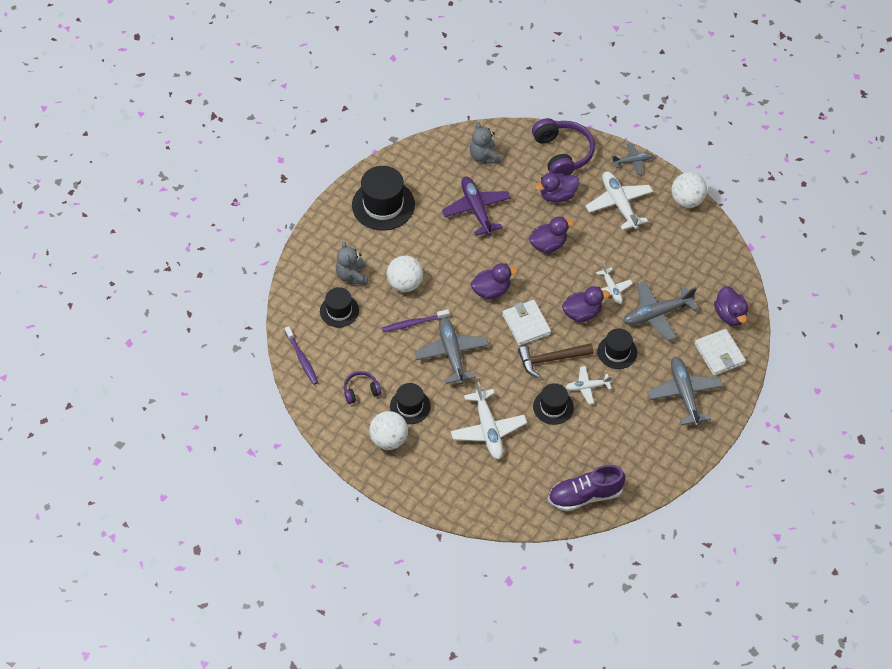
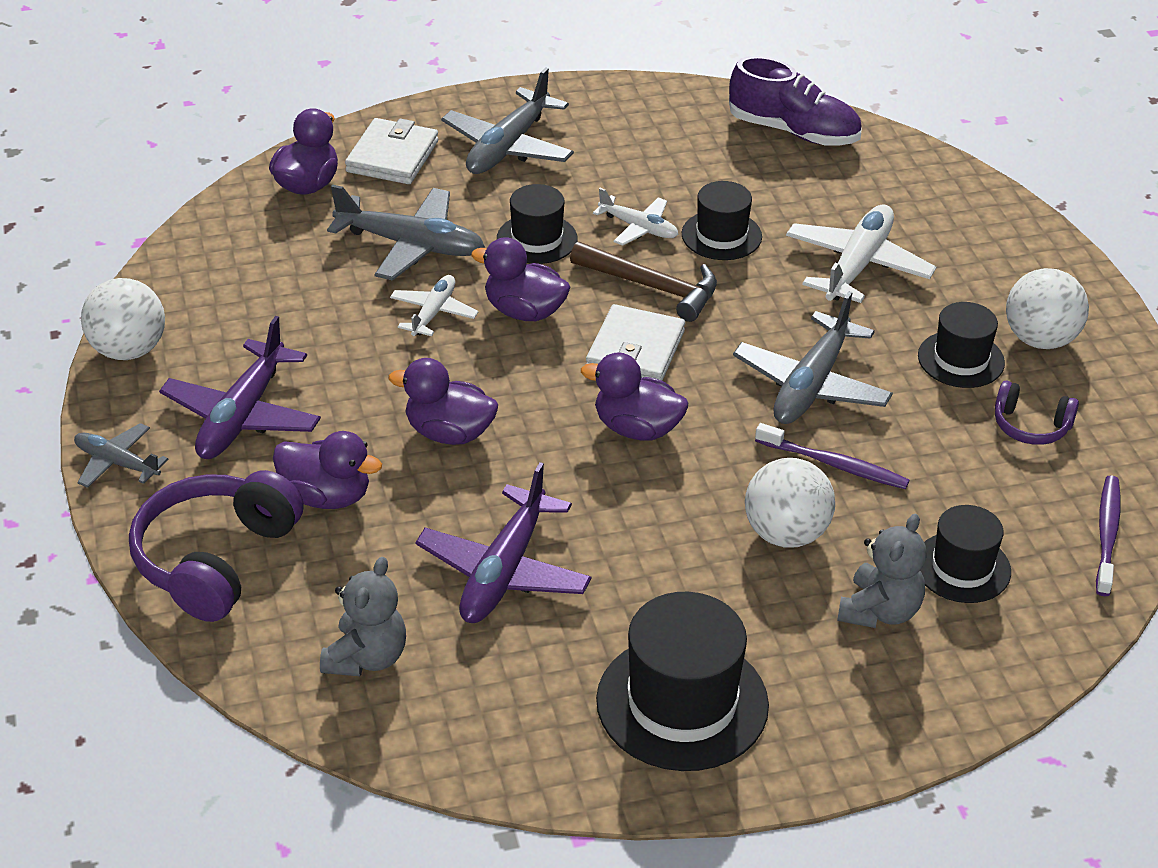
camera: 140 degrees left, 15 degrees down
(619, 204) = (242, 416): white plane -> purple plane

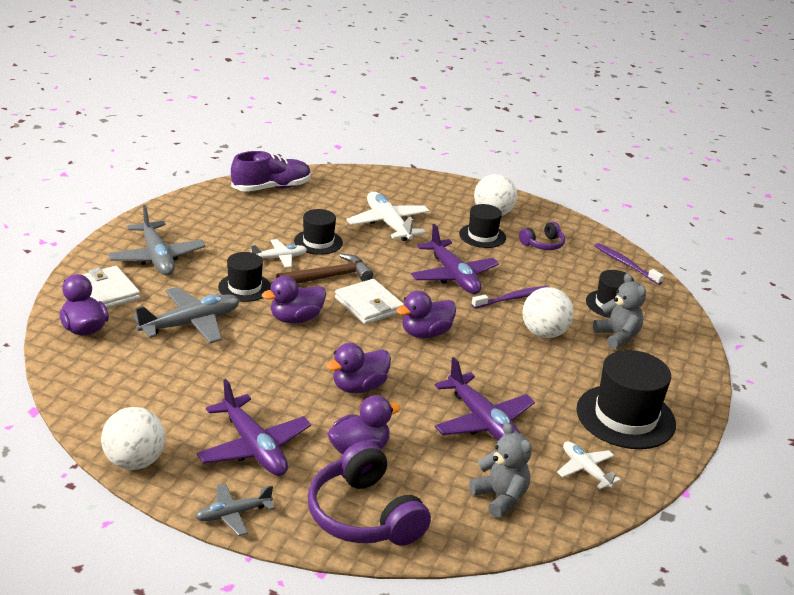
camera: 55 degrees left, 10 degrees down
(433, 312) = (257, 344): white plane -> white plane (585, 469)
(811, 385) = (453, 276): grey plane -> purple plane

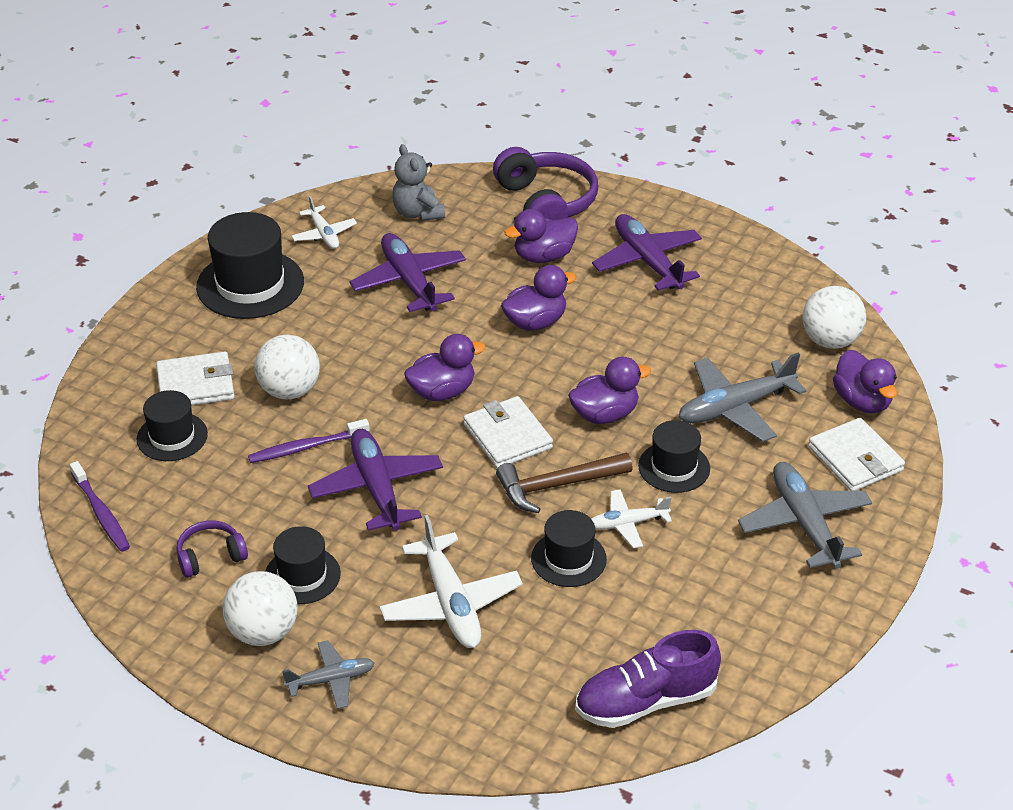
camera: 170 degrees left, 10 degrees up
(135, 462) = (759, 251): white ball -> white ball (830, 341)
(233, 514) = (662, 206): grey plane -> grey plane (331, 680)
(617, 337) = (196, 385): grey teddy bear -> white wallet

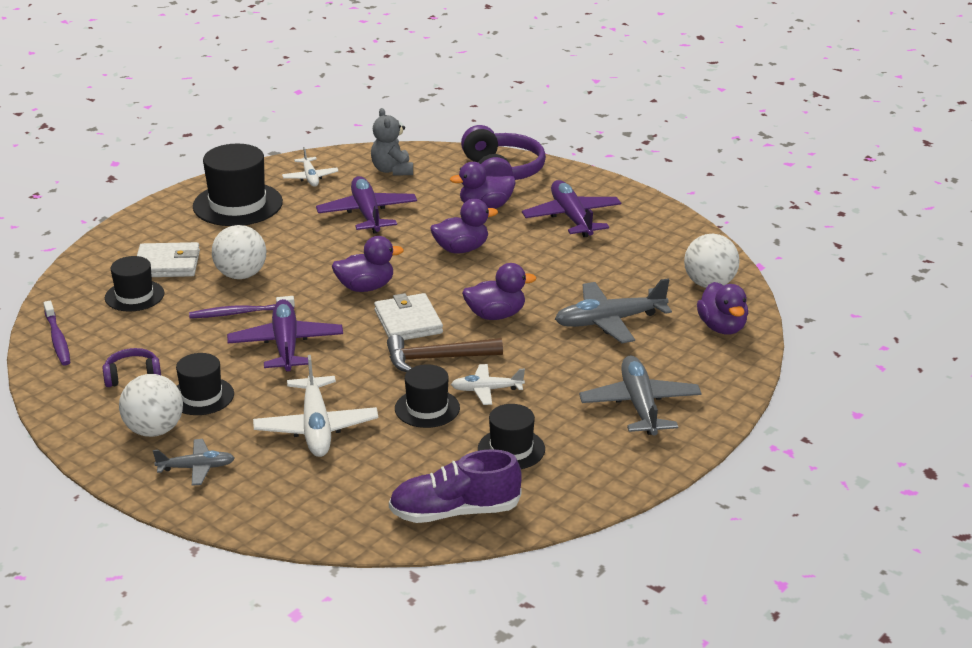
camera: 10 degrees right, 10 degrees down
(674, 467) = (541, 356): black hat -> black hat (511, 449)
(855, 459) = (701, 366): white wallet -> none

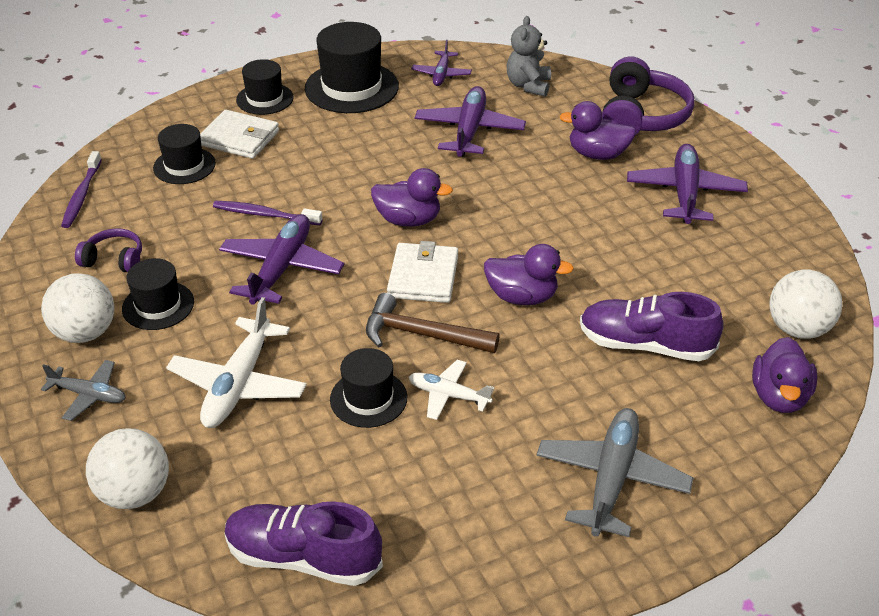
camera: 25 degrees right, 10 degrees up
(241, 275) = (298, 170): white ball -> white ball (135, 493)
(310, 177) = (441, 74): white plane -> purple plane
(461, 249) = (538, 200): purple duck -> none
(511, 449) = (423, 489): black hat -> black hat (265, 99)
(609, 321) = (645, 345): grey plane -> purple shoe

